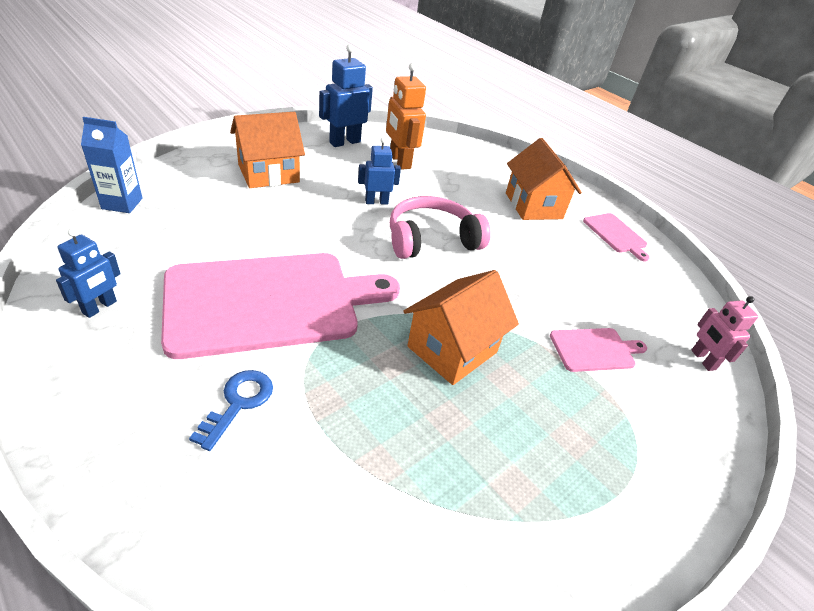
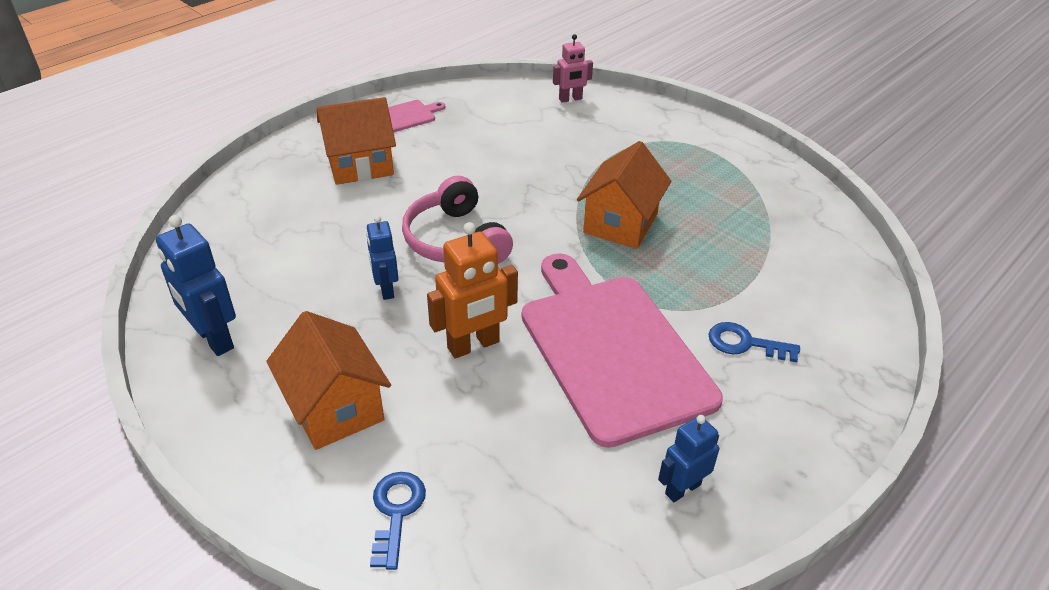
camera: 90 degrees left, 0 degrees up
(100, 307) = (682, 488): blue robot -> blue robot turned 60 degrees counterclockwise
(122, 203) = (467, 558): blue carton -> none
(174, 185) = (396, 512): none -> blue key
(399, 161) = (269, 276): orange robot -> orange robot (473, 345)
(452, 349) = (620, 223): orange house -> orange house turned 75 degrees clockwise
(594, 349) = (583, 148): pink cutting board -> none

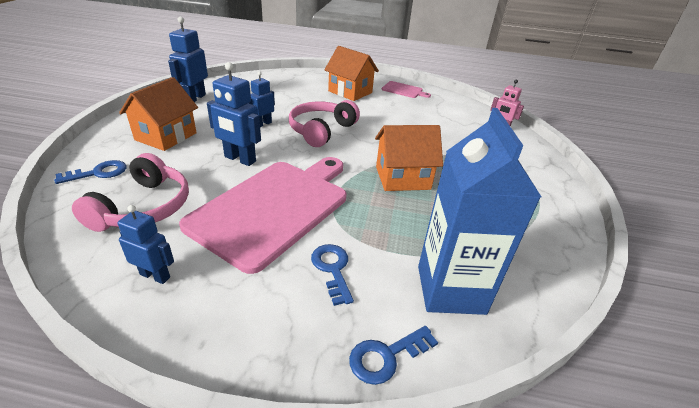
camera: 55 degrees right, 5 degrees down
(473, 345) = (239, 159): orange robot -> blue robot
(531, 474) = (144, 207): none -> pink headphones
(810, 279) = (450, 289): none -> blue carton
(867, 354) = (386, 356): none -> blue key

